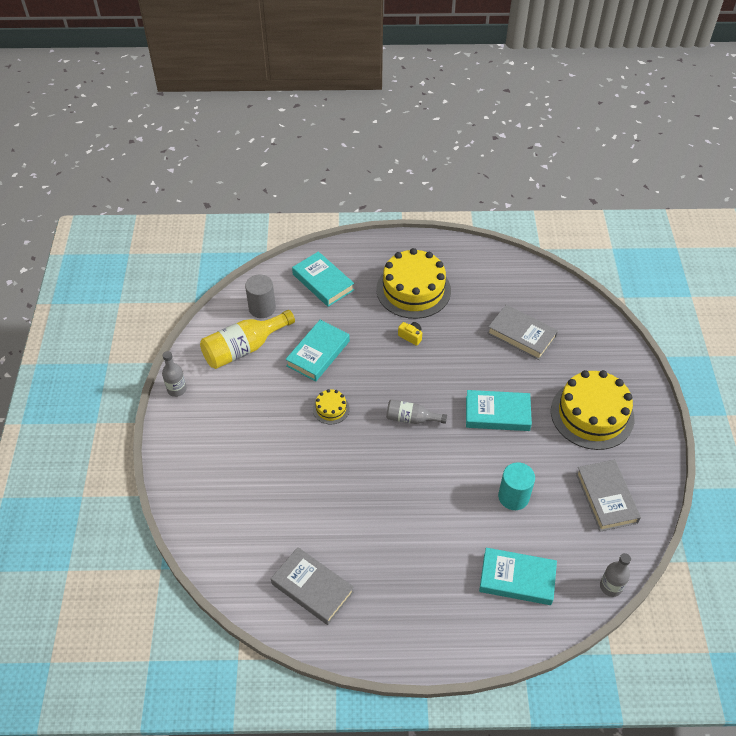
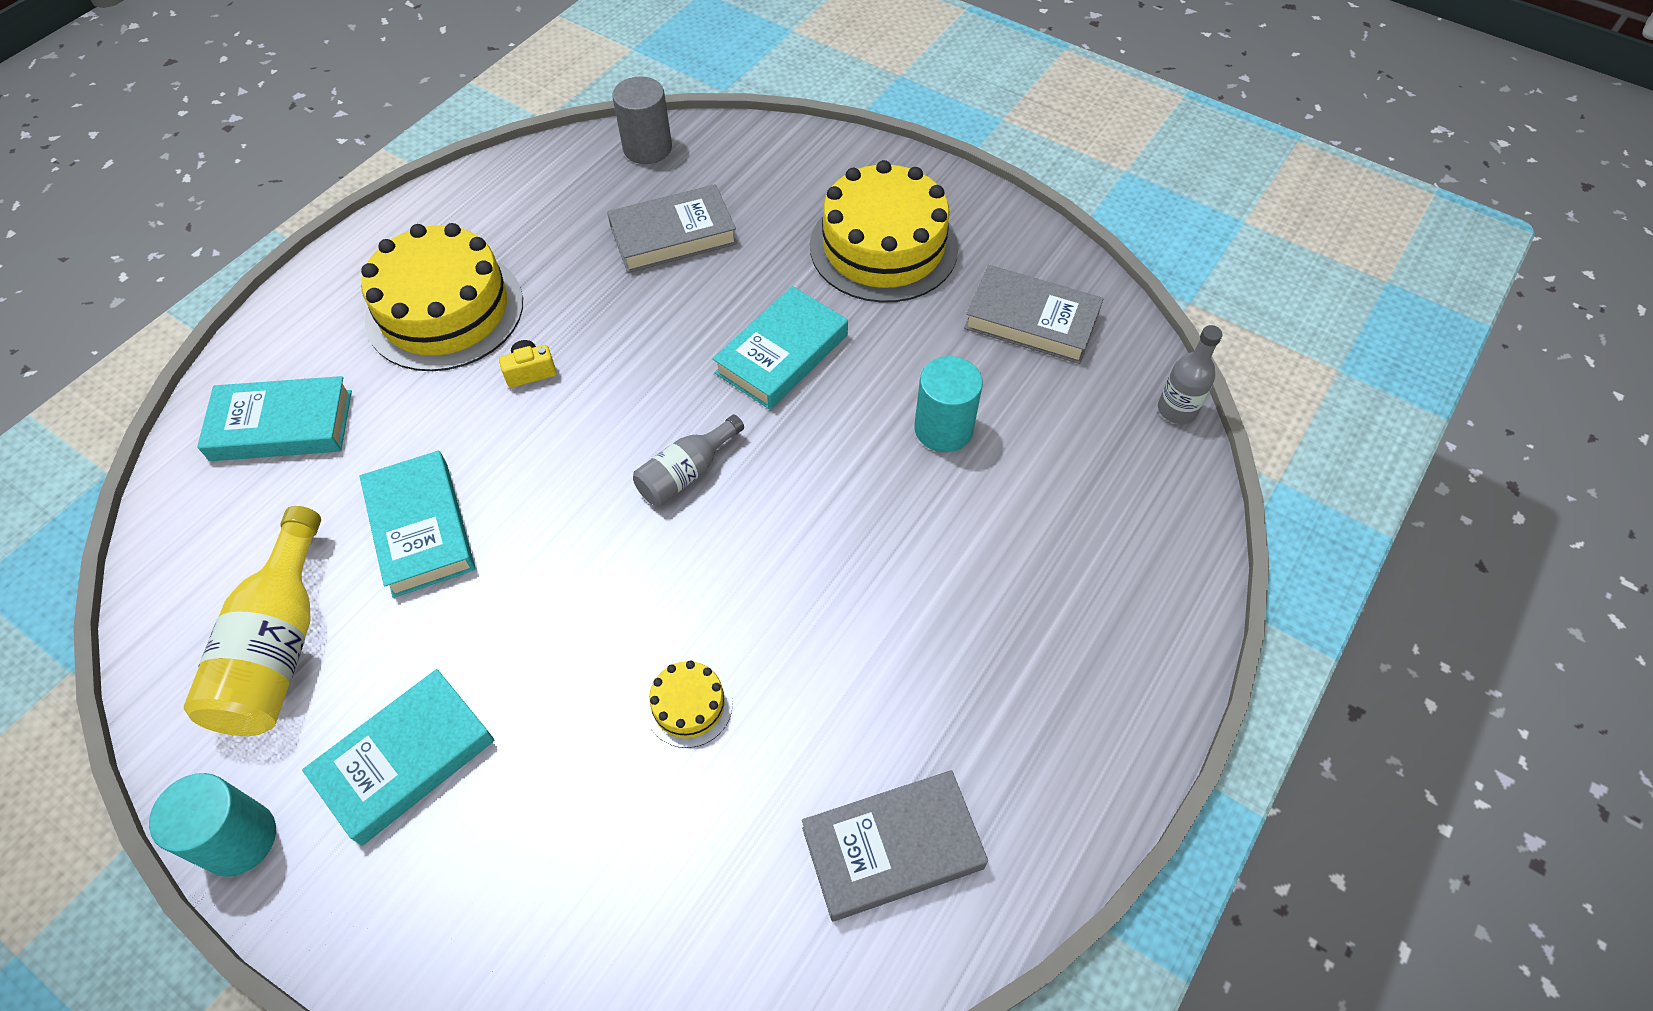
camera: 55 degrees left, 5 degrees up
(177, 389) = (239, 839): grey bottle -> turquoise cylinder
(262, 308) = (224, 558): grey cylinder -> grey cylinder (647, 148)
(331, 409) = (554, 581): yellow cake -> yellow cake (689, 705)
(517, 579) = (1087, 517): turquoise book -> turquoise book (405, 759)

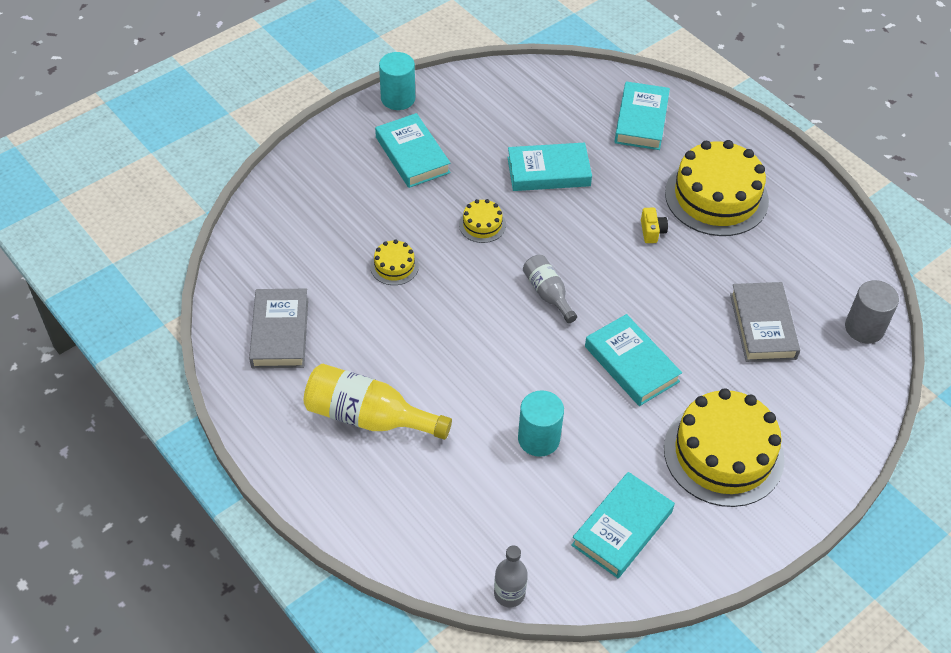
camera: 105 degrees right, 5 degrees down
(279, 646) = (494, 114): yellow bottle -> yellow bottle (369, 417)
(562, 596) = (482, 224): none -> yellow cake
(1031, 321) = (622, 528): grey book -> turquoise book

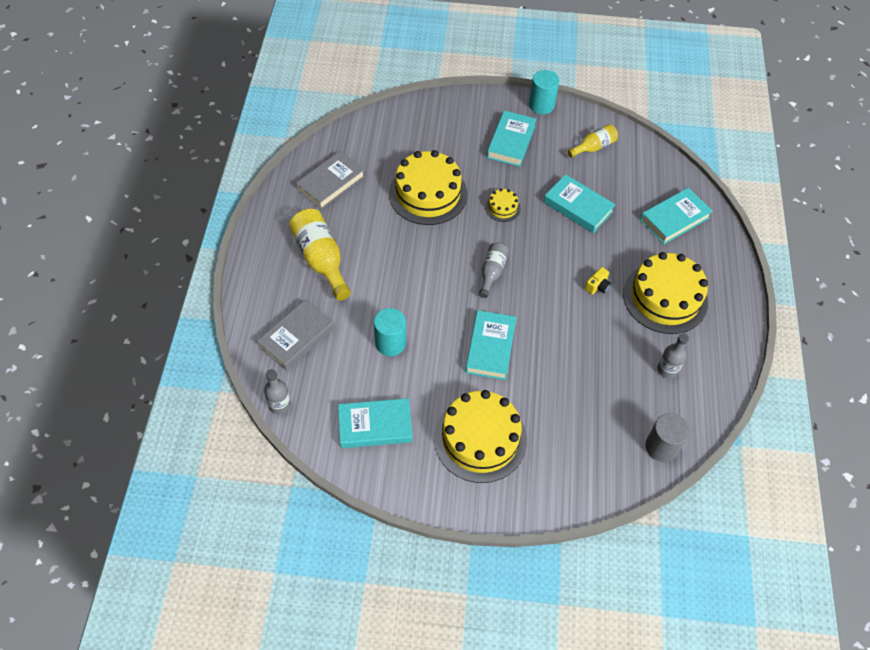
camera: 45 degrees right, 5 degrees up
(394, 266) = (428, 194): yellow cake -> yellow cake, size x2.24
(495, 105) = (593, 147): none -> yellow bottle
(762, 326) = (596, 392): grey book -> grey book (297, 337)
(791, 258) = (667, 369): none -> grey bottle

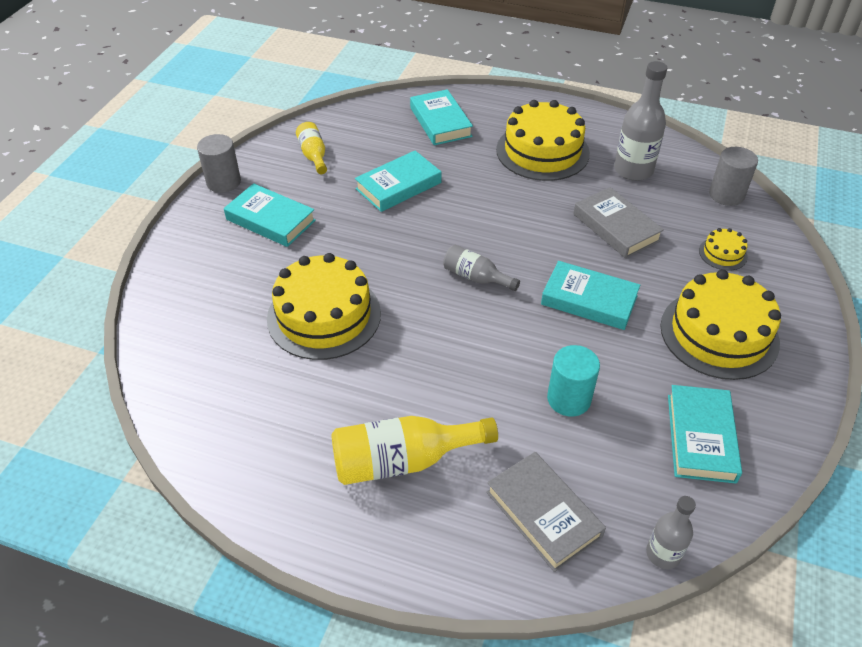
camera: 75 degrees left, 10 degrees down
(331, 183) = (256, 426): grey book -> grey book (616, 227)
(502, 208) = (376, 248): yellow cake -> yellow cake (723, 253)
(541, 105) = (223, 182): turquoise cylinder -> grey cylinder
(597, 286) = (517, 195): yellow camera -> none
(667, 369) = (633, 170): grey bottle -> grey bottle, size x1.71

